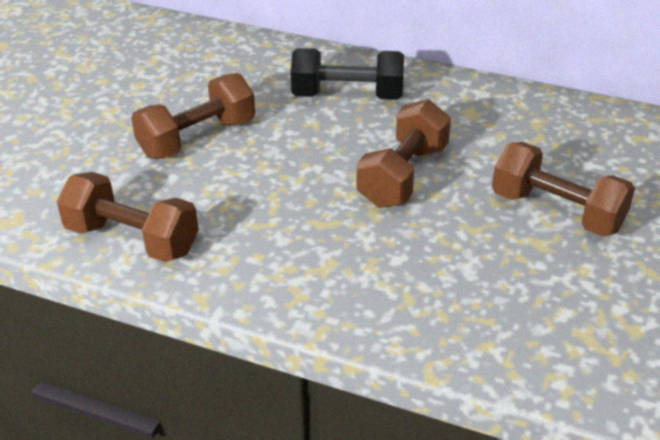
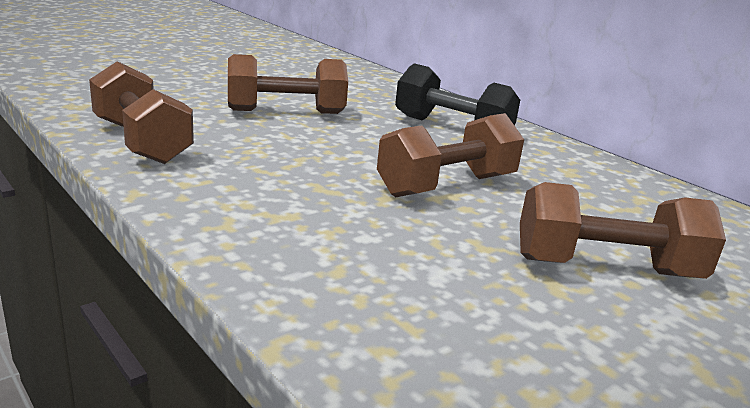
camera: 25 degrees right, 15 degrees down
(557, 211) = (606, 268): brown dumbbell -> brown dumbbell turned 60 degrees counterclockwise

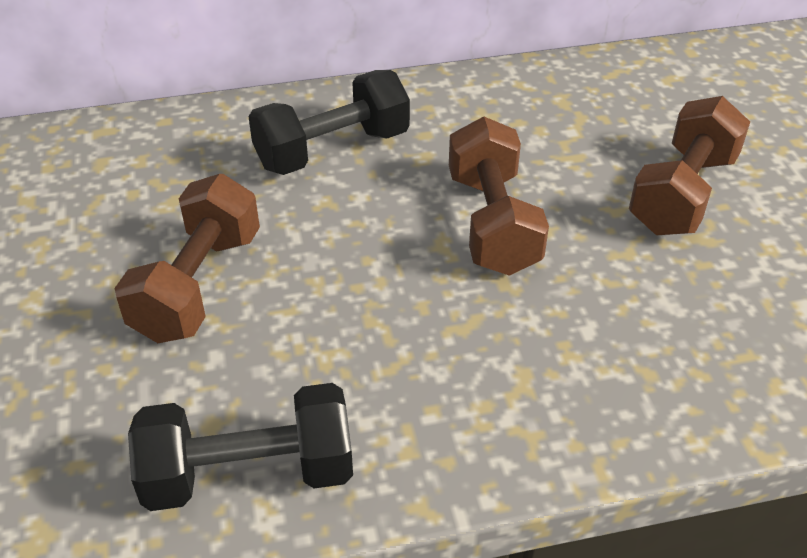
camera: 60 degrees left, 20 degrees up
(142, 142) = (249, 473): brown dumbbell -> black dumbbell

